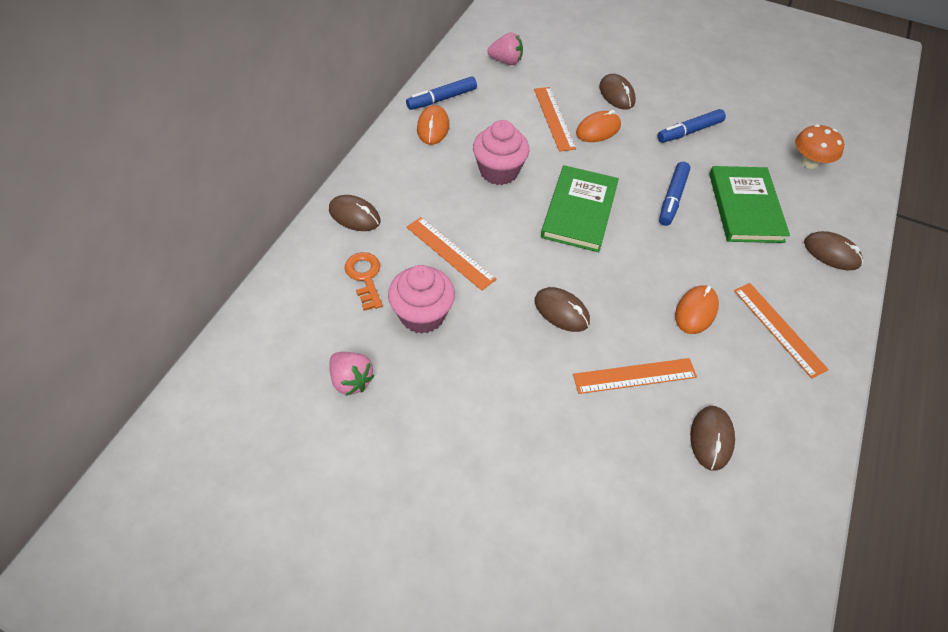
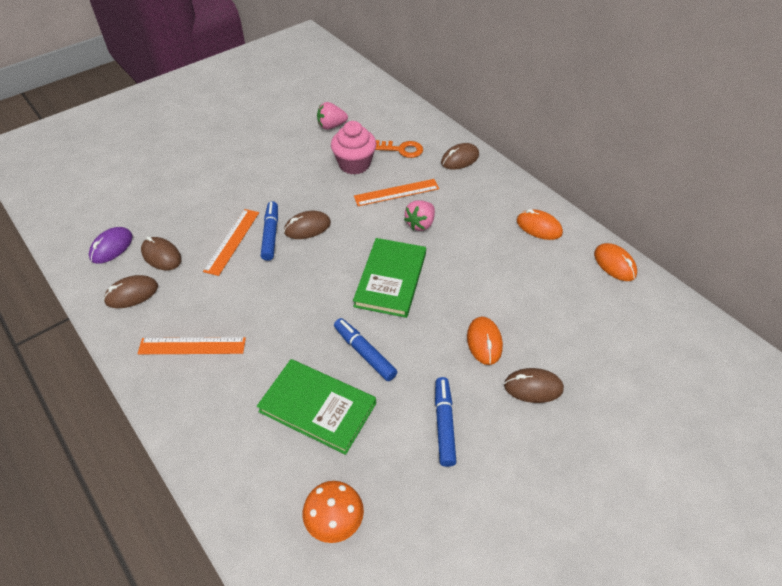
camera: 120 degrees right, 5 degrees down
(441, 99) = (577, 245): blue marker -> blue marker (271, 235)
(499, 171) = (464, 248): pink cupcake -> none
(506, 61) = (624, 315): pink strawberry -> pink strawberry (420, 224)
(554, 118) = (516, 315): orange ruler -> none
(579, 211) = (390, 279): green book -> green book turned 60 degrees clockwise
(696, 311) = (248, 302): orange mouse -> orange mouse (614, 264)
(746, 511) = (111, 247): none -> purple mouse
(831, 253) = (220, 445): brown mouse -> brown mouse (132, 294)

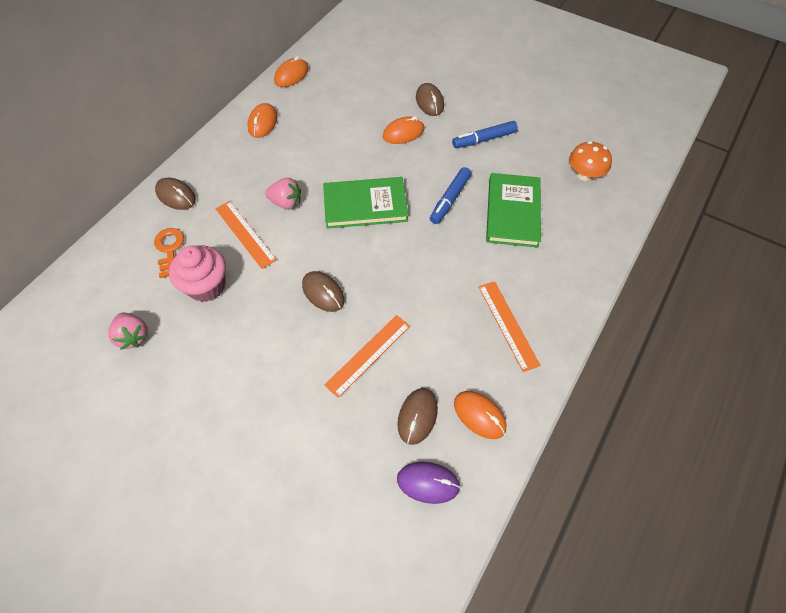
camera: 110 degrees left, 10 degrees up
(132, 294) = (479, 415): brown mouse -> orange mouse
(232, 241) = (368, 355): orange ruler -> orange ruler turned 45 degrees counterclockwise
(271, 235) = (345, 322): blue marker -> none

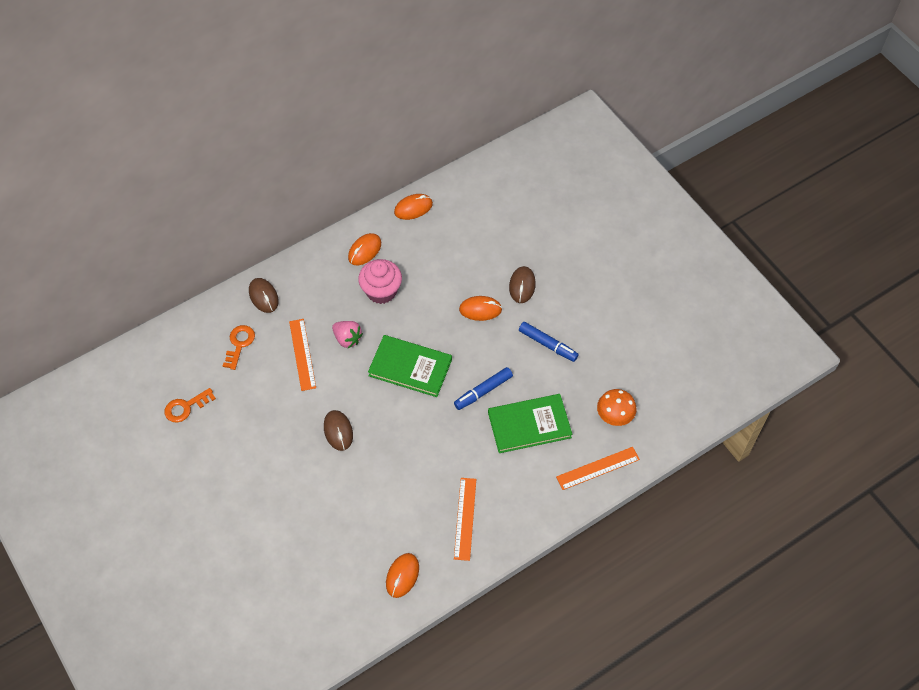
camera: 25 degrees right, 0 degrees up
(133, 336) = (186, 407): pink strawberry -> orange key
(206, 286) = (254, 388): pink cupcake -> pink cupcake (381, 291)
(368, 355) = (346, 495): orange ruler -> orange ruler (598, 468)
(417, 416) = (357, 556): brown mouse -> none
(428, 483) = (340, 605): purple mouse -> none
(479, 415) = (402, 576): orange mouse -> orange mouse turned 45 degrees clockwise
(484, 139) = (548, 344): blue marker -> blue marker turned 150 degrees counterclockwise
(513, 212) = (529, 425): green book -> green book turned 45 degrees clockwise

